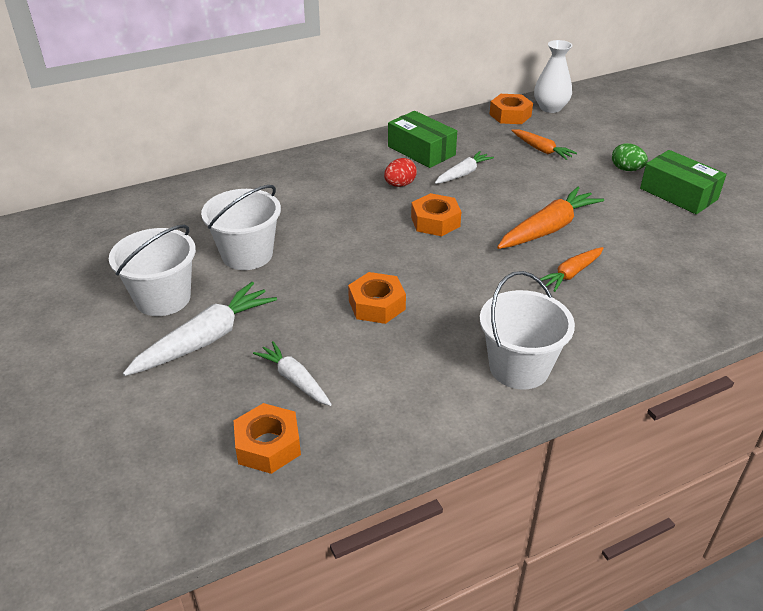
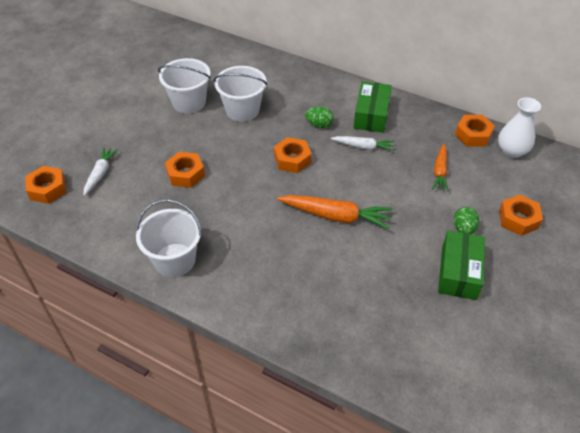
camera: 55 degrees right, 10 degrees up
(163, 298) = (128, 95): white bucket -> white bucket (242, 110)
(205, 339) = (108, 126): white carrot -> none
(400, 185) = (319, 125): red egg -> green egg
(571, 274) = (292, 248): orange carrot -> none
(636, 140) = (518, 219): none -> orange nut

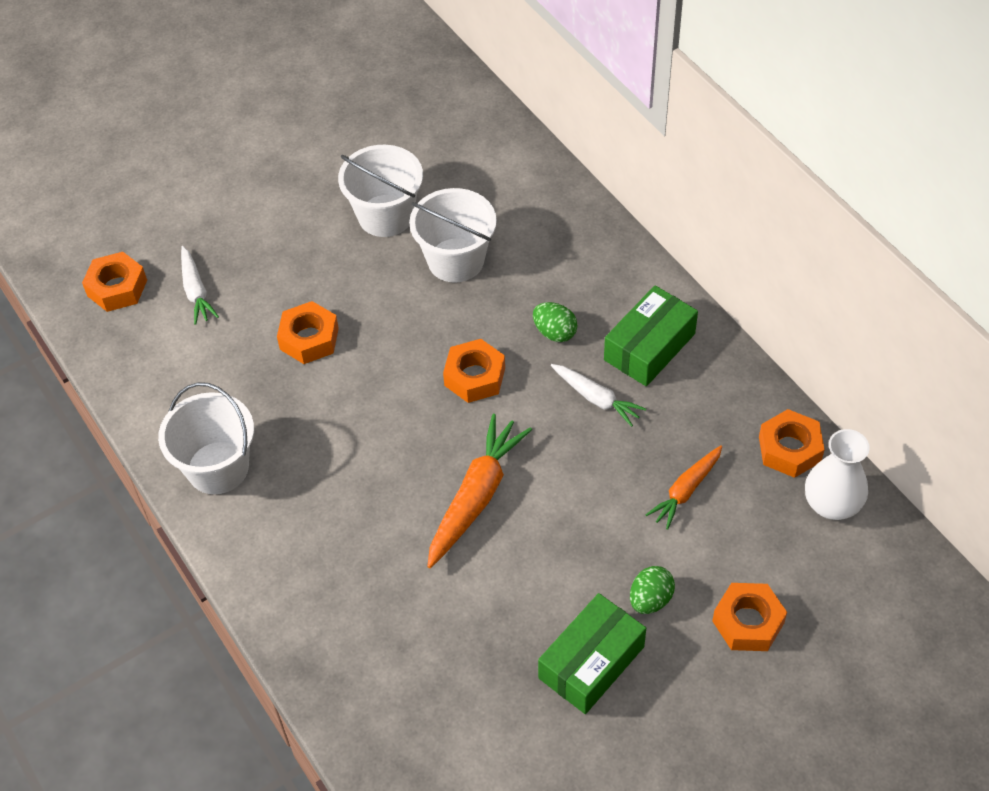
camera: 30 degrees right, 5 degrees up
(100, 174) = (196, 291): white carrot -> white carrot turned 120 degrees clockwise
(336, 216) = (476, 496): orange carrot -> orange carrot turned 105 degrees counterclockwise

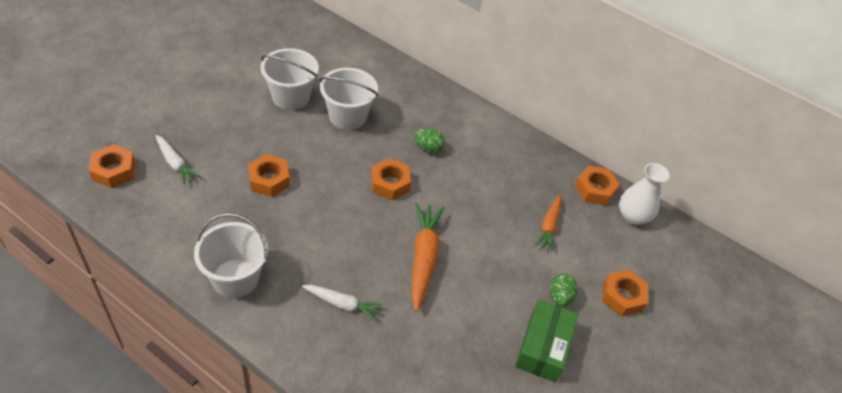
camera: 30 degrees left, 5 degrees down
(596, 398) = (471, 182): white carrot -> white carrot (342, 304)
(649, 347) = (488, 147): green box -> none

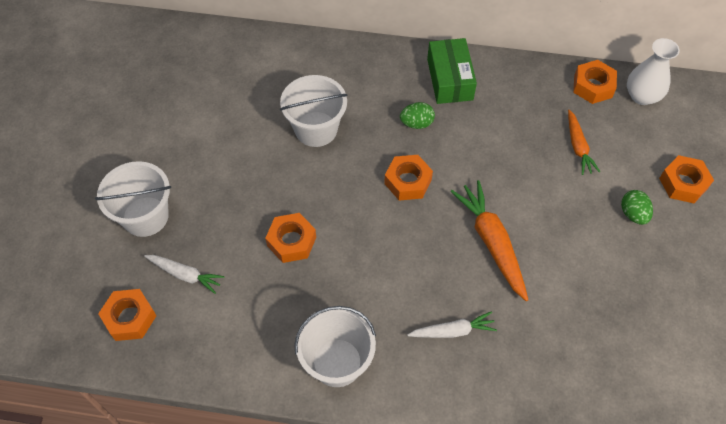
camera: 20 degrees left, 10 degrees up
(291, 97) = (244, 137): white bucket -> white bucket (145, 216)
(543, 347) = (650, 271): green box -> green box (449, 79)

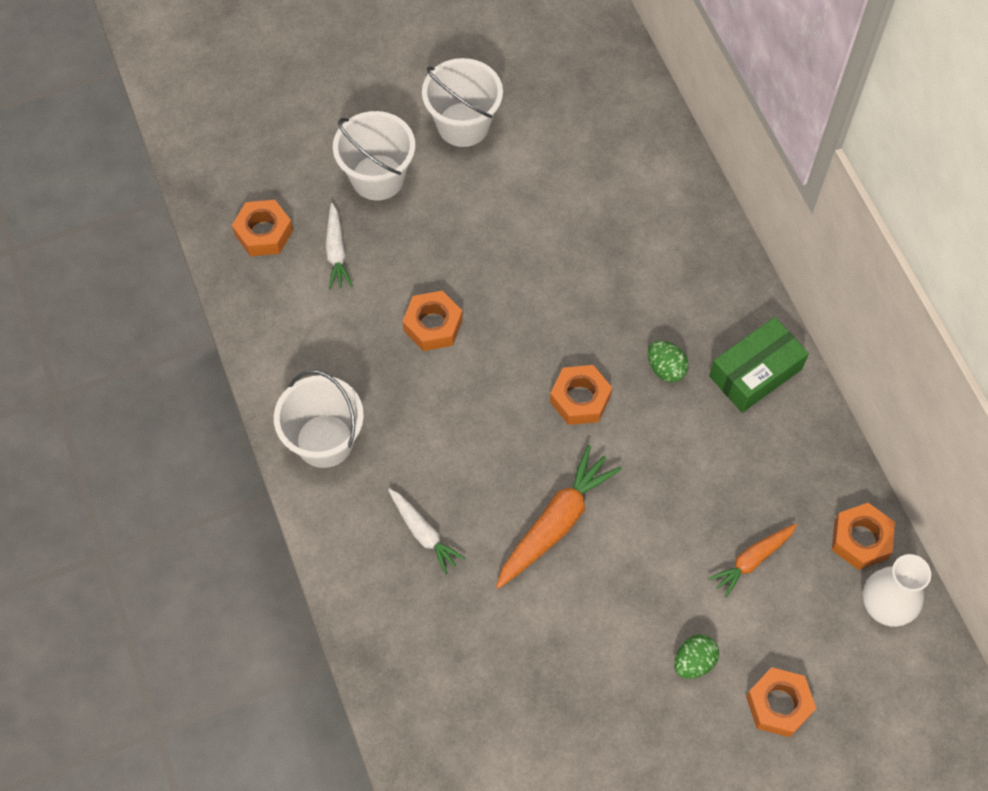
camera: 60 degrees right, 5 degrees up
(316, 129) = (587, 271): white bucket -> white bucket (463, 124)

